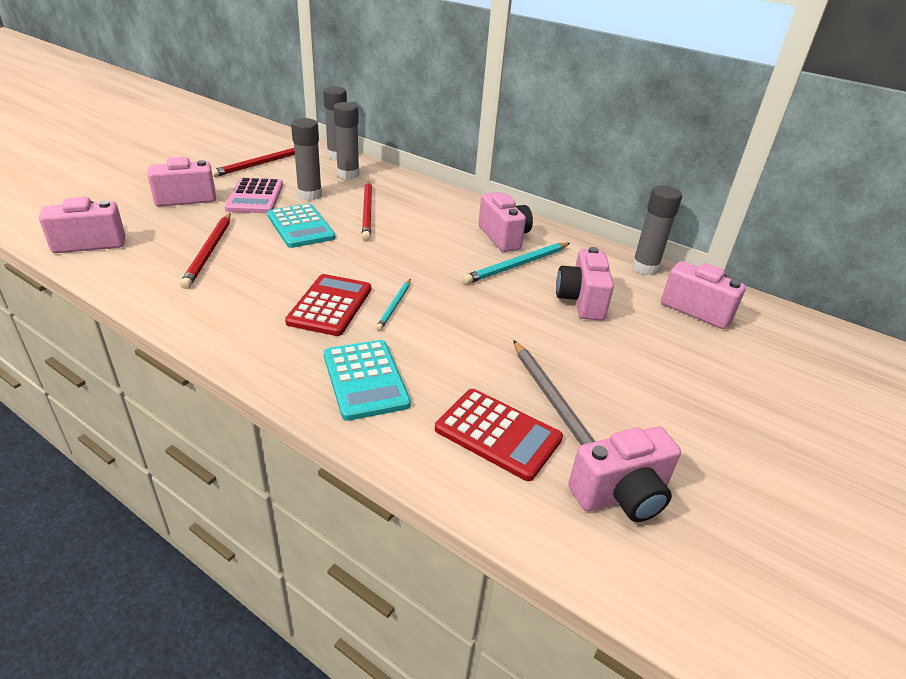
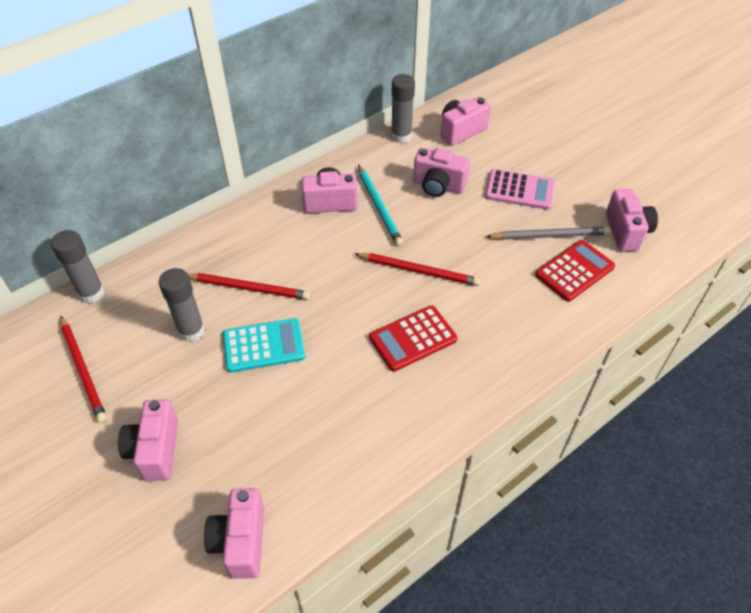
camera: 70 degrees left, 15 degrees up
(209, 252) = (295, 426): red pencil -> red pencil (419, 271)
(255, 197) = (177, 381): pink calculator -> pink calculator (519, 190)
(330, 305) = (413, 338): red calculator -> red calculator turned 60 degrees counterclockwise
(348, 174) = (151, 291): grey glue stick -> none
(365, 380) = (513, 329): turquoise calculator -> none
(394, 306) = (422, 296): turquoise pencil -> none

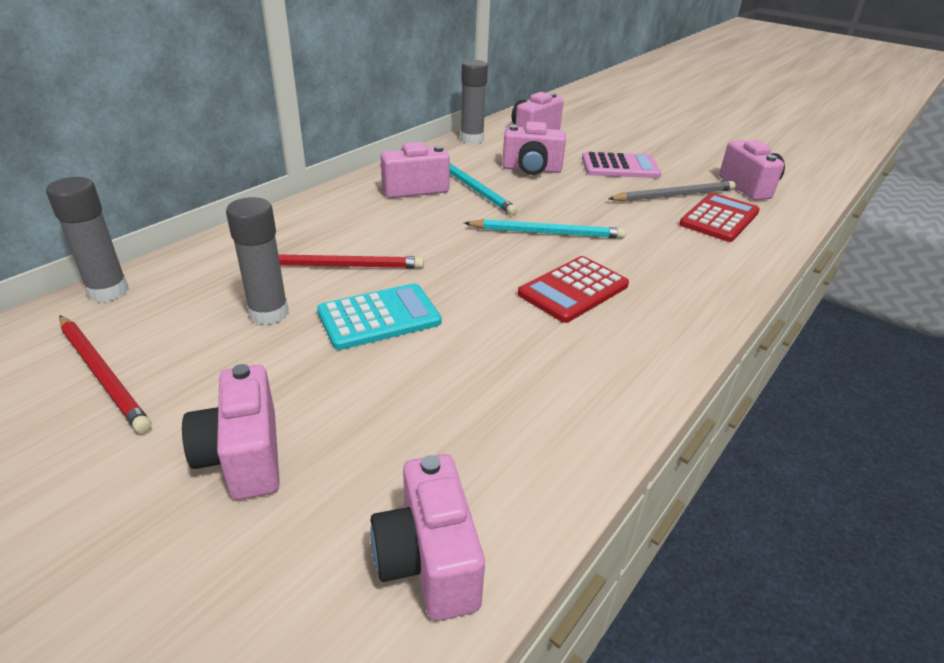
camera: 15 degrees left, 15 degrees down
(419, 271) = (547, 233): red pencil -> turquoise pencil

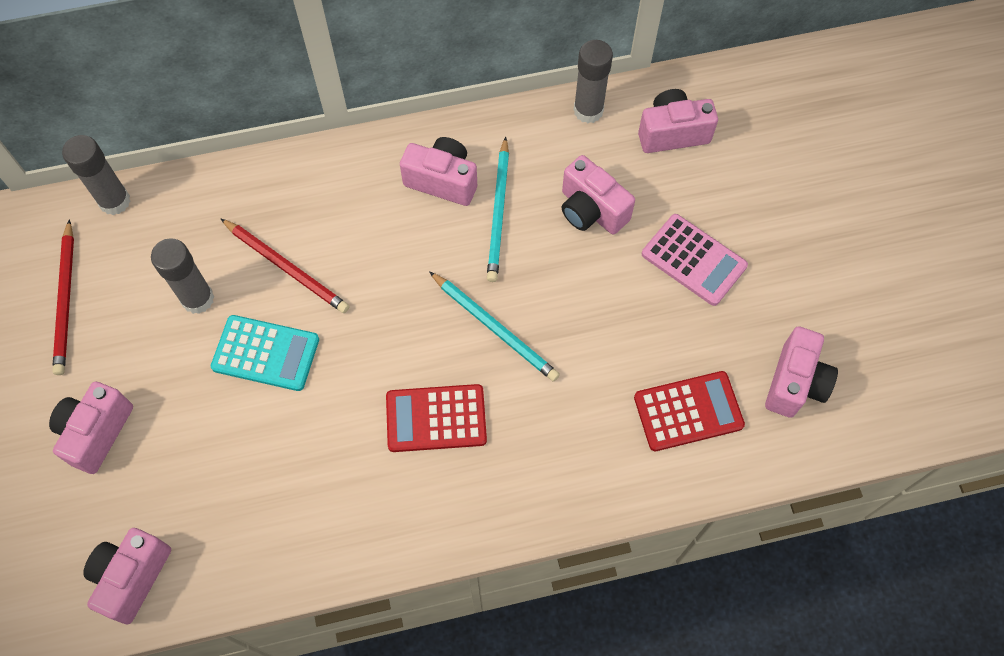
camera: 40 degrees right, 30 degrees up
(674, 195) = (689, 346): grey pencil -> none

